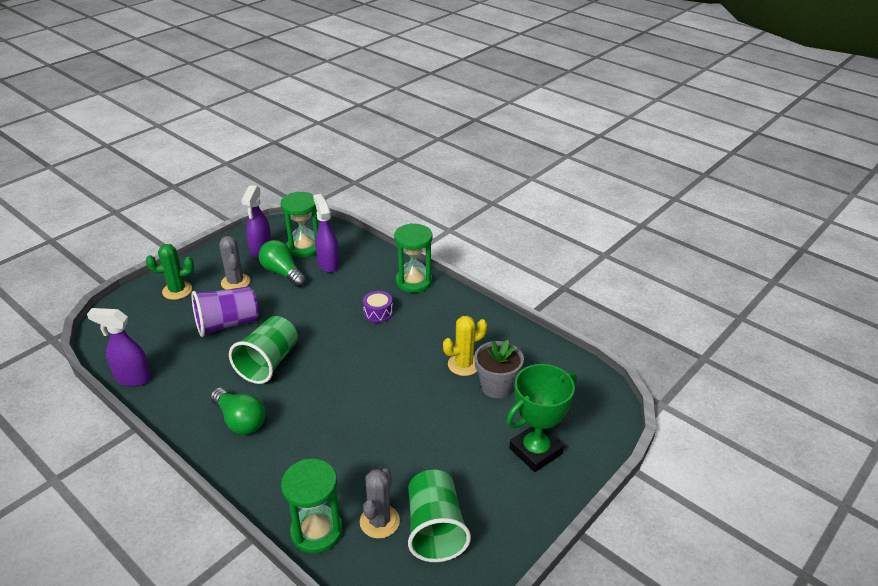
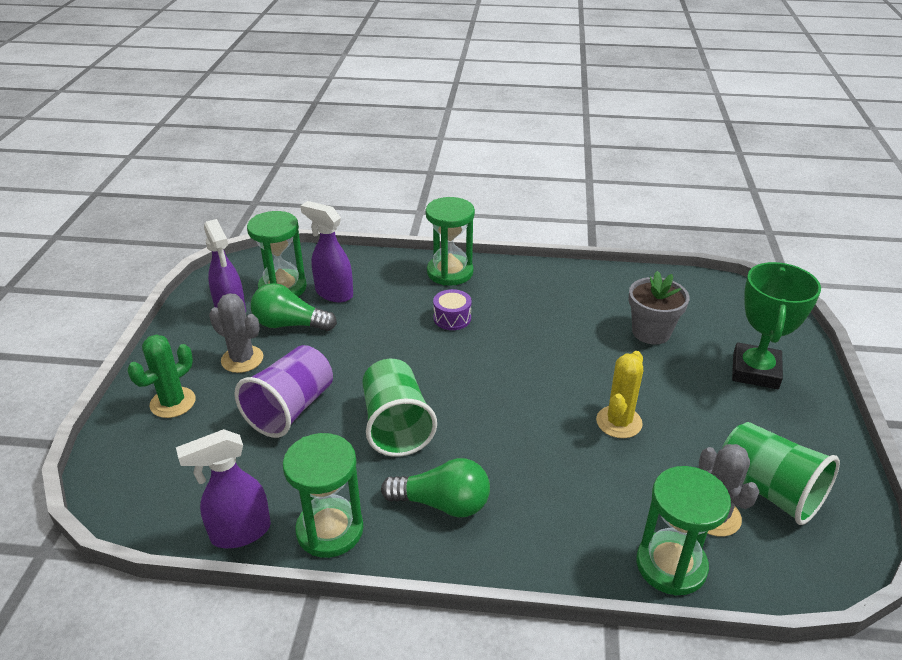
camera: 35 degrees left, 0 degrees up
(172, 401) = (330, 530): none -> green hourglass
(464, 365) = (597, 327): yellow cactus -> yellow cactus (619, 422)

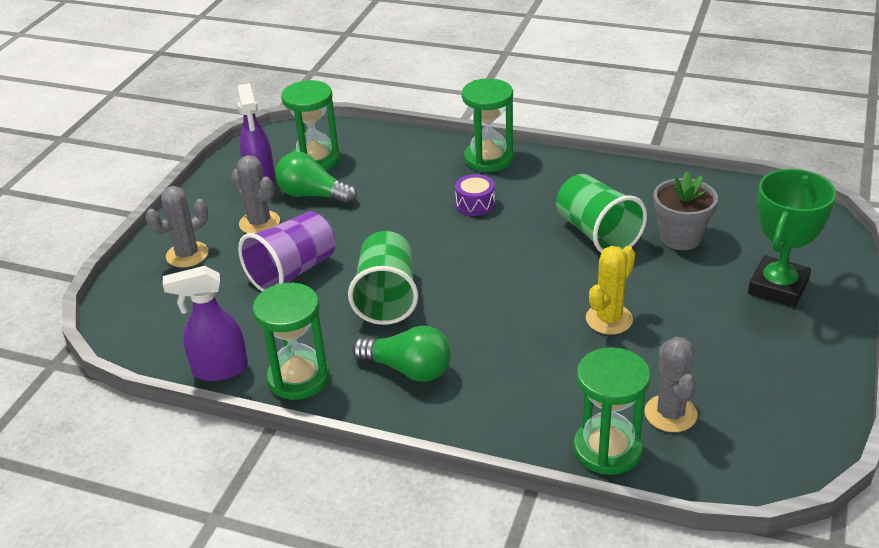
camera: 15 degrees right, 0 degrees up
(173, 402) = (187, 255): green cactus -> grey cactus
(333, 293) = (364, 169): purple spray bottle -> none
(768, 490) = (737, 399): green cup -> green cup (597, 234)

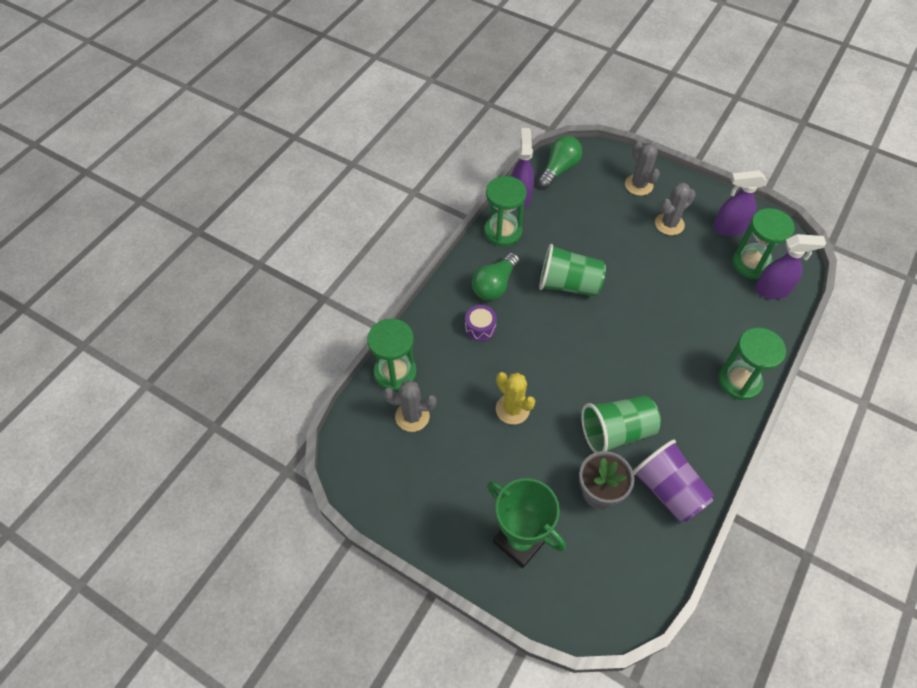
camera: 100 degrees right, 20 degrees up
(292, 272) = (608, 237): purple cup -> purple cup (668, 490)
(313, 195) = (700, 257): green light bulb -> green light bulb (559, 169)
(353, 145) = (772, 290): none -> purple spray bottle
(475, 204) = (672, 357): purple drum -> purple drum (480, 328)

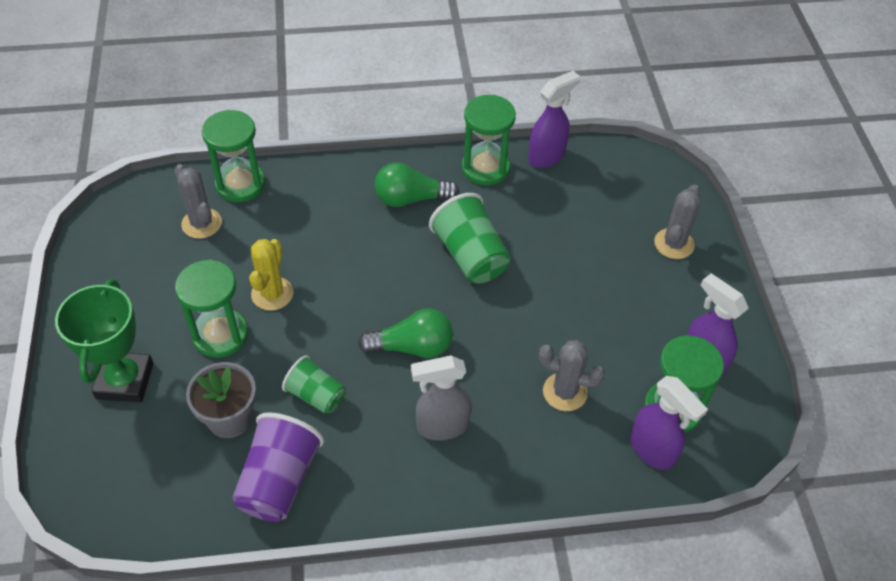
camera: 50 degrees right, 5 degrees down
(480, 328) = (348, 216): purple drum -> none
(559, 169) = (618, 166): green light bulb -> green light bulb (412, 347)
(616, 432) = (316, 395): green cup -> green cup, size x0.63
(669, 224) = (647, 300): grey cactus -> grey cactus (565, 392)
(687, 379) = (442, 426): none -> grey spray bottle
(739, 381) = (484, 480): green hourglass -> green hourglass (220, 335)

